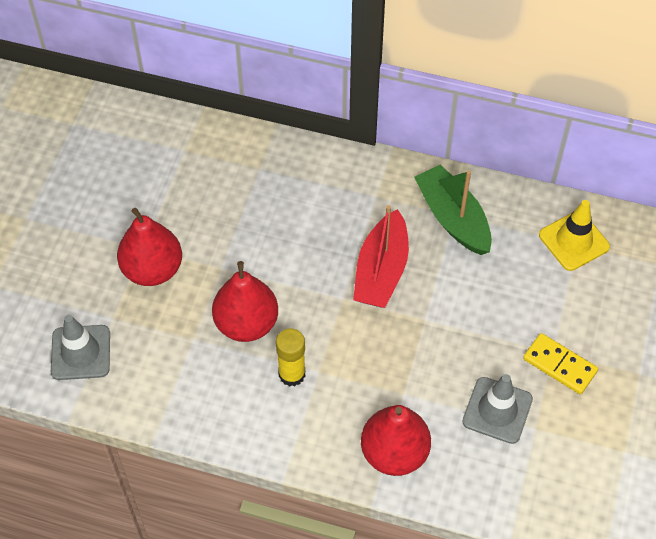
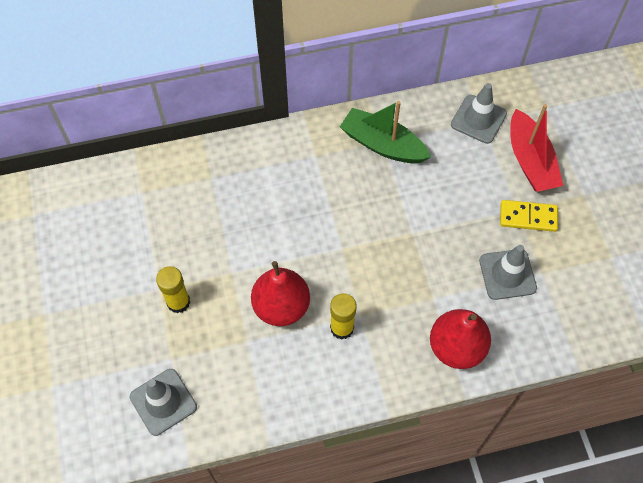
camera: 30 degrees left, 5 degrees up
(153, 269) = (178, 302): red pear -> yellow glue stick
(381, 271) = (356, 211): red boat -> red boat (530, 161)
(574, 241) = (478, 119): yellow traffic cone -> grey traffic cone

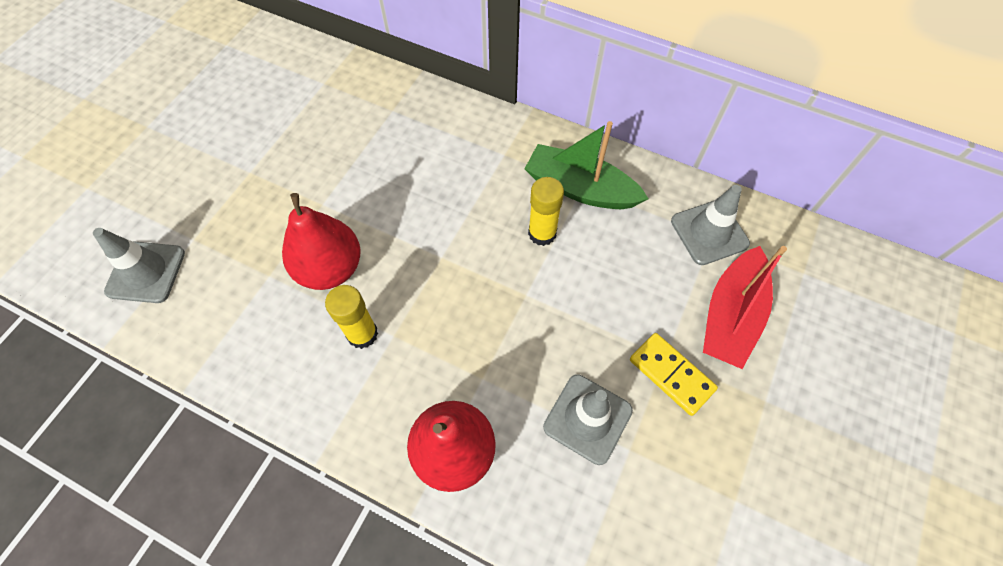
camera: 40 degrees right, 0 degrees up
(178, 302) = (252, 195): yellow glue stick -> yellow glue stick (542, 233)
(383, 145) = (580, 189): green boat -> green boat turned 45 degrees counterclockwise

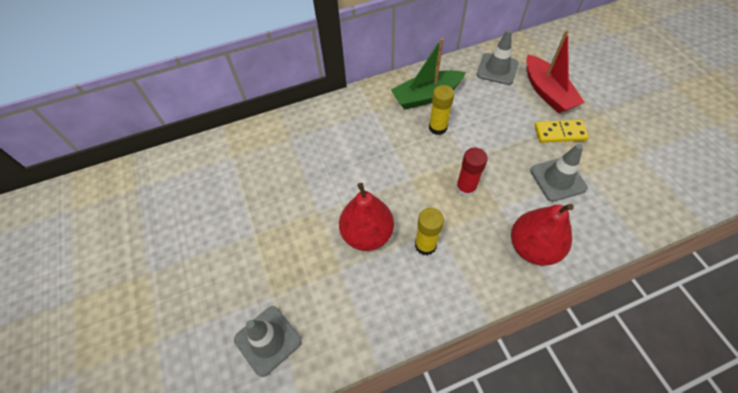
camera: 45 degrees left, 5 degrees down
(477, 323) = (465, 188): none -> red glue stick

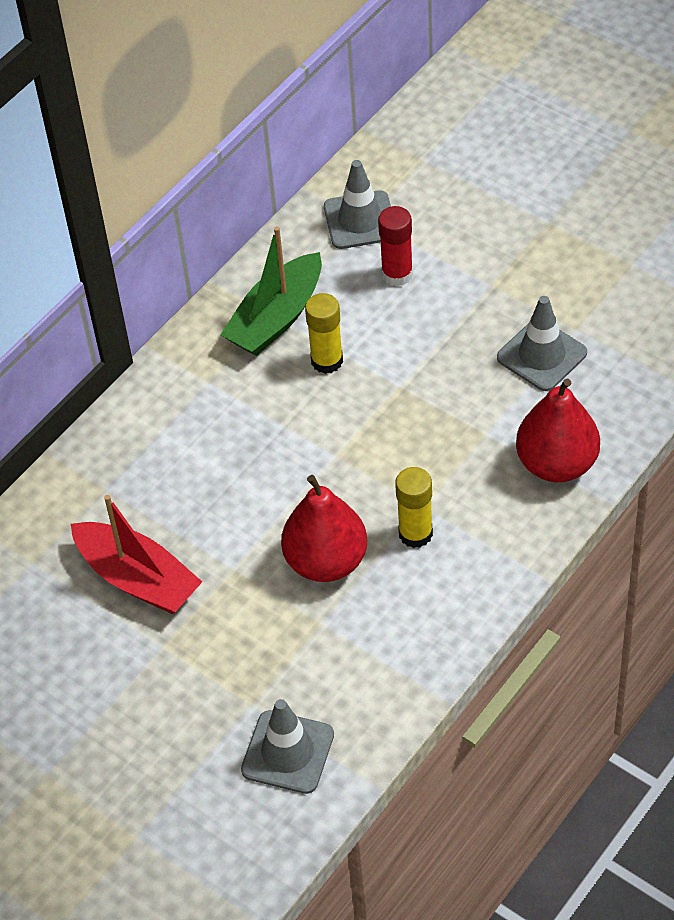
camera: 30 degrees left, 5 degrees down
(465, 188) = (423, 430): red glue stick -> red glue stick (397, 274)
(547, 92) = (458, 226): red boat -> red boat (138, 579)
(559, 133) = (509, 284): yellow domino -> none

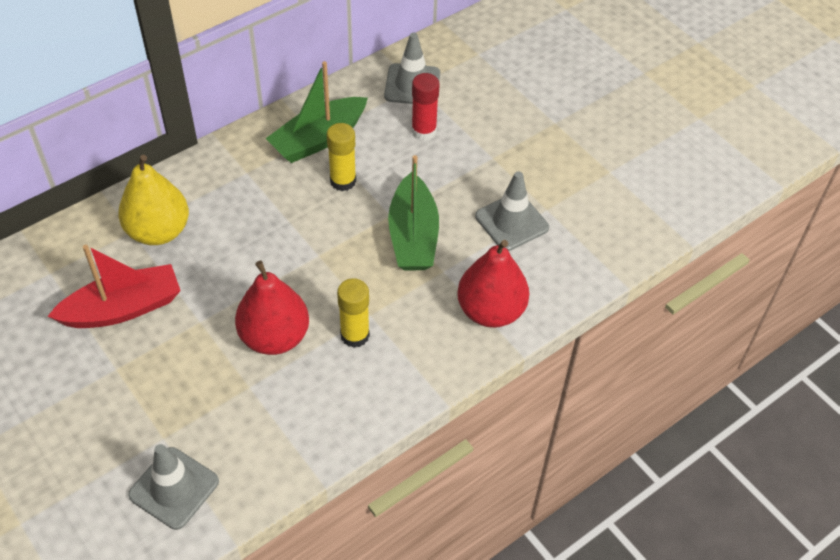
camera: 10 degrees right, 0 degrees up
(137, 480) = (158, 231): none -> yellow pear
(138, 579) = (123, 308): red boat -> red boat turned 75 degrees counterclockwise
(435, 403) = (413, 236): none -> green boat

